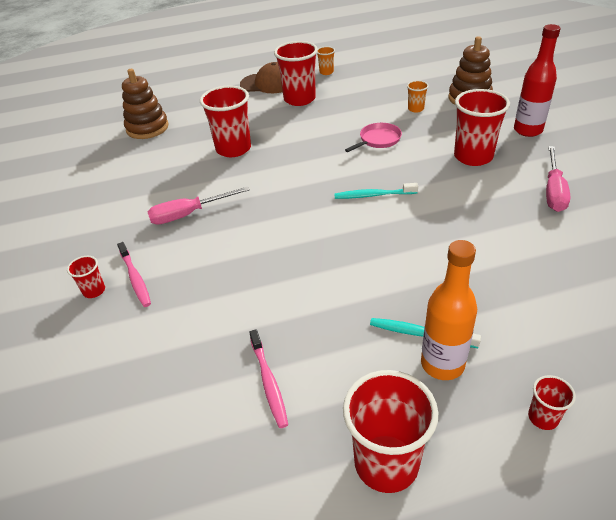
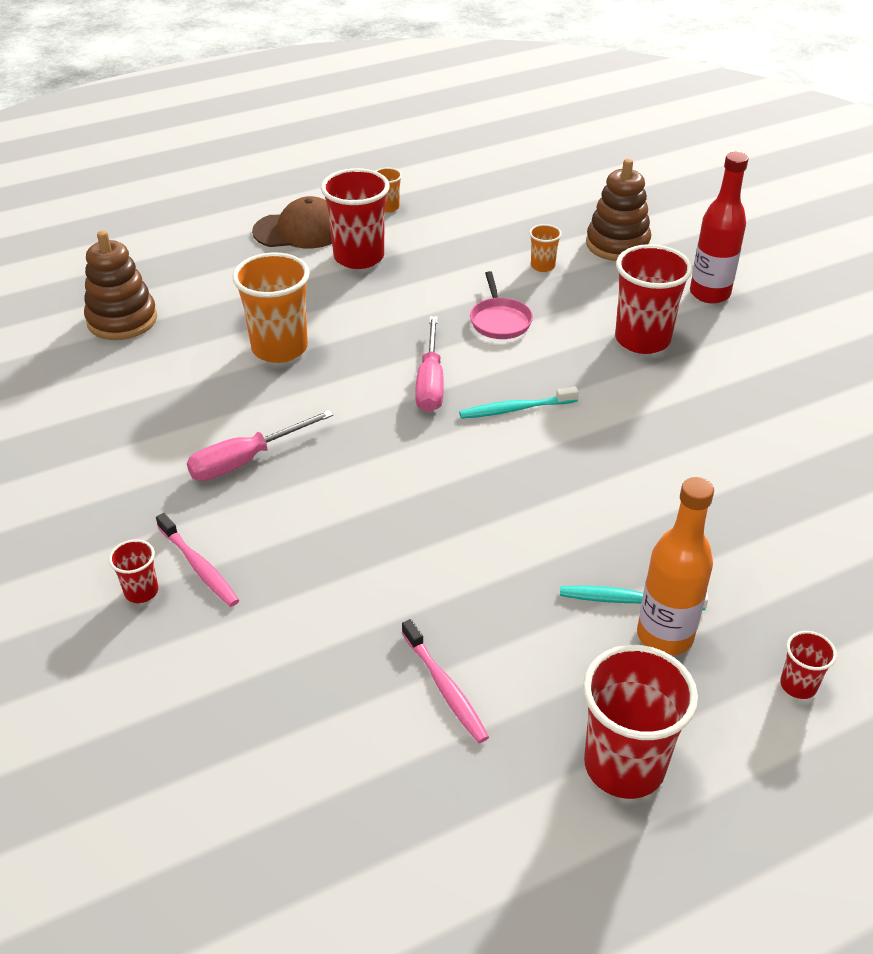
camera: 15 degrees left, 0 degrees up
(233, 149) = (279, 348): red cup -> orange cup
(378, 140) = (500, 321): pink pan -> pink pan turned 135 degrees clockwise
(553, 191) = (760, 385): pink screwdriver -> pink screwdriver (430, 382)

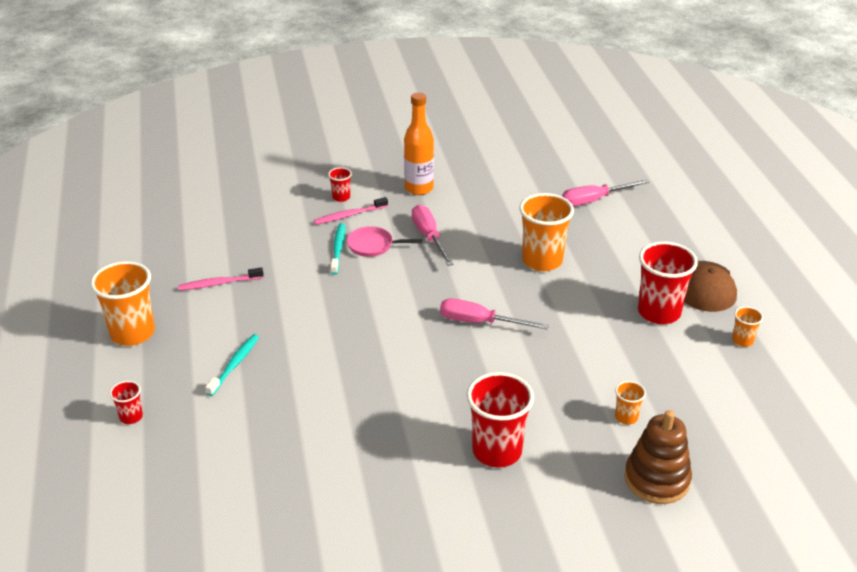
camera: 105 degrees right, 5 degrees down
(122, 320) = (594, 200): brown stacking toy -> pink screwdriver
(500, 321) = (547, 373): pink pan -> pink pan (373, 245)
(515, 409) = (434, 357): turquoise toothbrush -> turquoise toothbrush (338, 248)
(624, 765) = (132, 333): red cup -> orange cup
(664, 636) = (200, 372): orange bottle -> orange bottle (419, 188)
(709, 294) = (556, 521): red bottle -> none

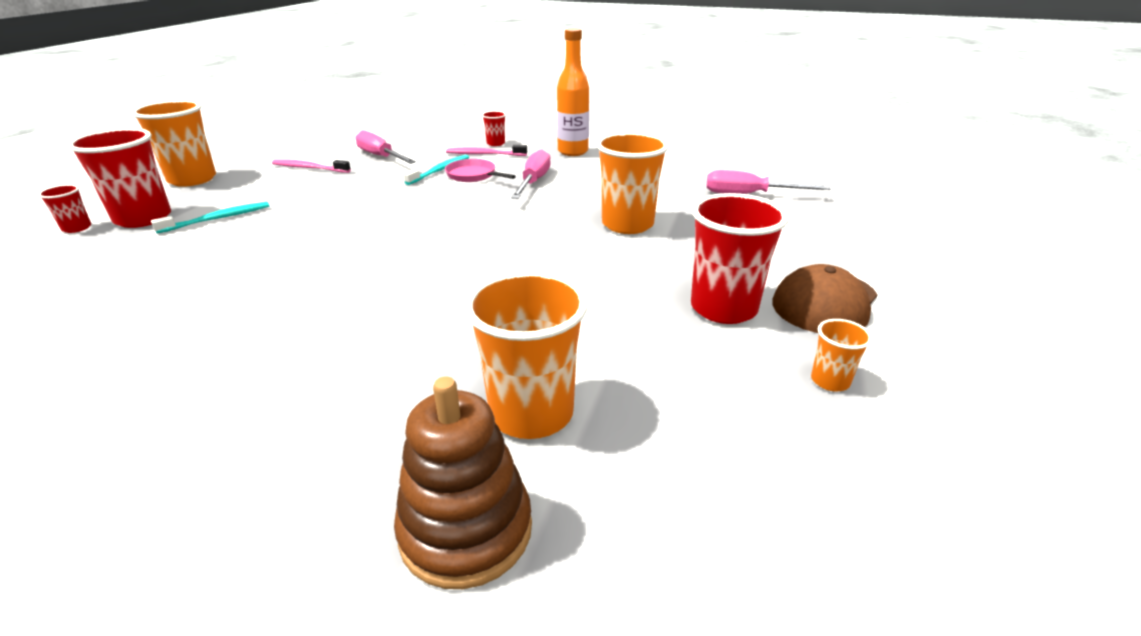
camera: 30 degrees right, 5 degrees down
(479, 322) = (486, 254): pink screwdriver -> pink screwdriver (381, 156)
(497, 451) = (309, 384): red cup -> red cup (143, 218)
(626, 417) = (531, 413): orange cup -> orange cup, size x2.09

